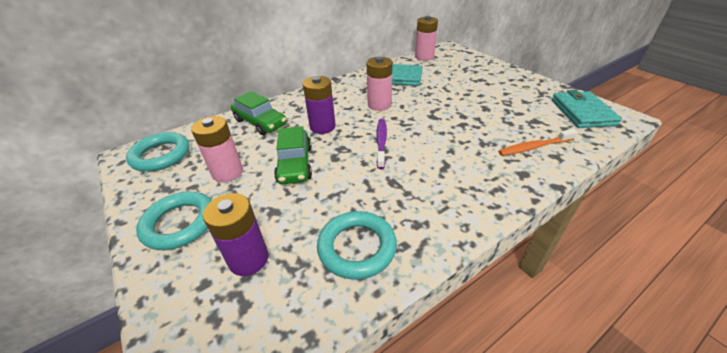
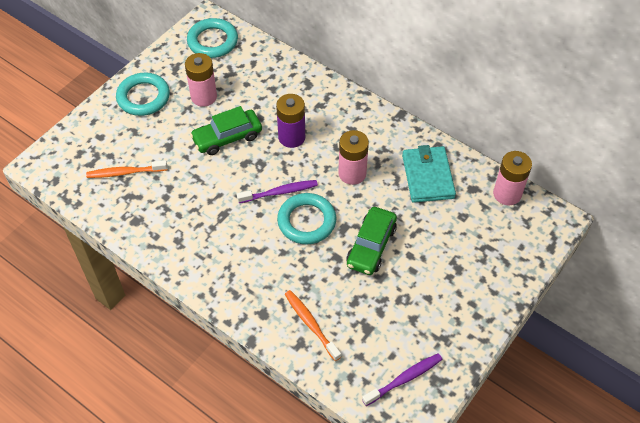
camera: 70 degrees right, 15 degrees up
(248, 259) = (123, 150): purple battery -> none
(260, 122) = (283, 85): green car -> green car (371, 246)
(287, 262) = (125, 172): none -> orange toothbrush
(357, 247) = (146, 208): turquoise ring -> turquoise ring (306, 221)
(582, 112) = (404, 379): turquoise wallet -> purple toothbrush

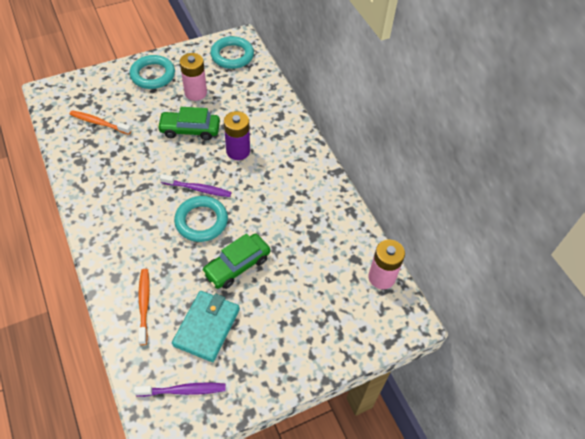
camera: 25 degrees right, 0 degrees up
(352, 173) = (264, 200): pink battery -> none
(428, 176) = (324, 231): turquoise wallet -> turquoise wallet (207, 327)

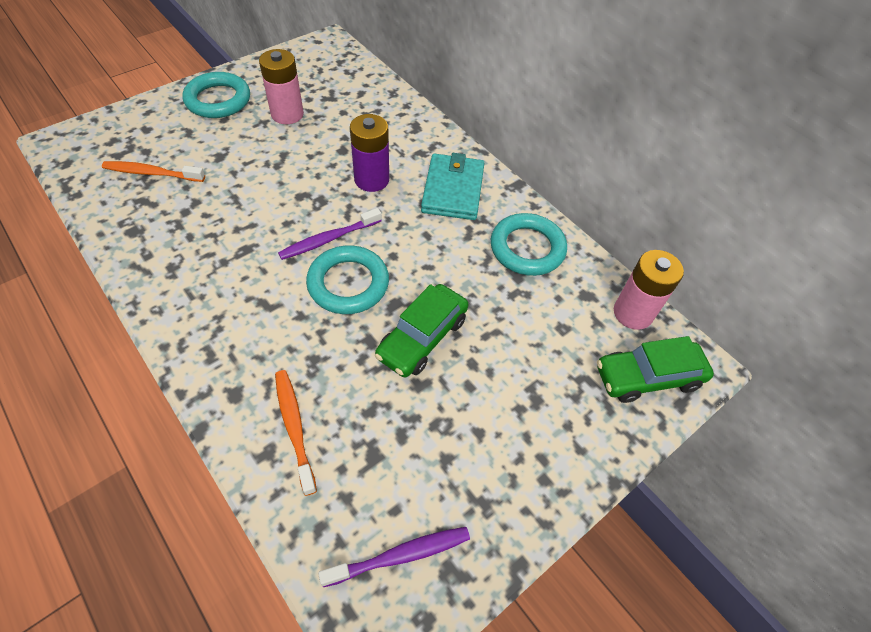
camera: 15 degrees left, 0 degrees up
(190, 130) = (293, 162): green car -> green car (648, 377)
(198, 189) = (329, 239): purple toothbrush -> purple toothbrush turned 150 degrees clockwise
(207, 327) = (406, 441): turquoise wallet -> turquoise wallet (453, 190)
(232, 55) = (325, 63): turquoise ring -> turquoise ring (527, 248)

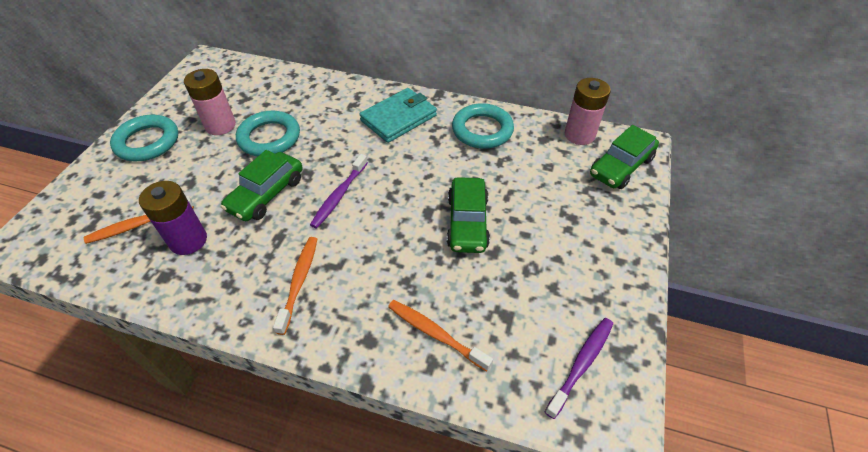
camera: 30 degrees left, 5 degrees down
(226, 301) = (299, 282): none -> orange toothbrush
(269, 202) = (266, 194): none -> green car
(348, 283) = (382, 217): turquoise ring -> turquoise ring (269, 138)
(371, 179) = (333, 139): purple battery -> purple battery (188, 240)
(453, 190) = (399, 118): turquoise wallet -> turquoise wallet turned 75 degrees clockwise

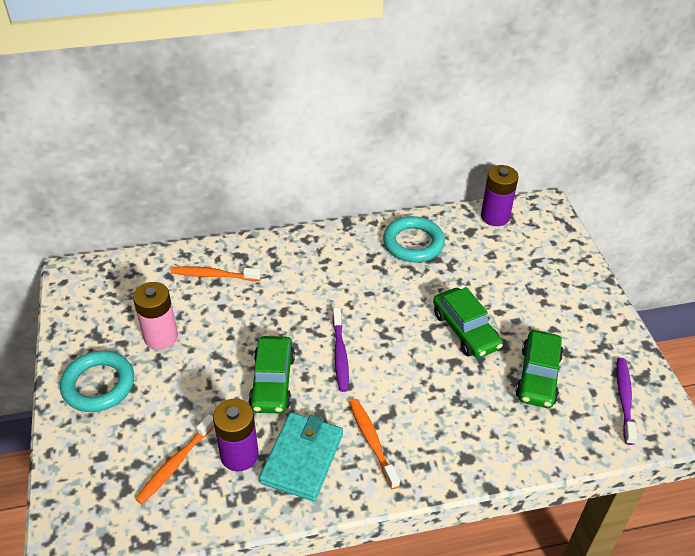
camera: 30 degrees left, 5 degrees down
(269, 138) = (224, 328): turquoise ring -> none
(399, 118) = (330, 260): turquoise wallet -> turquoise wallet (302, 458)
(435, 334) = (511, 428): orange toothbrush -> orange toothbrush (213, 275)
(579, 135) = (495, 216): pink battery -> purple battery
(620, 166) = (545, 232): green car -> green car (538, 376)

